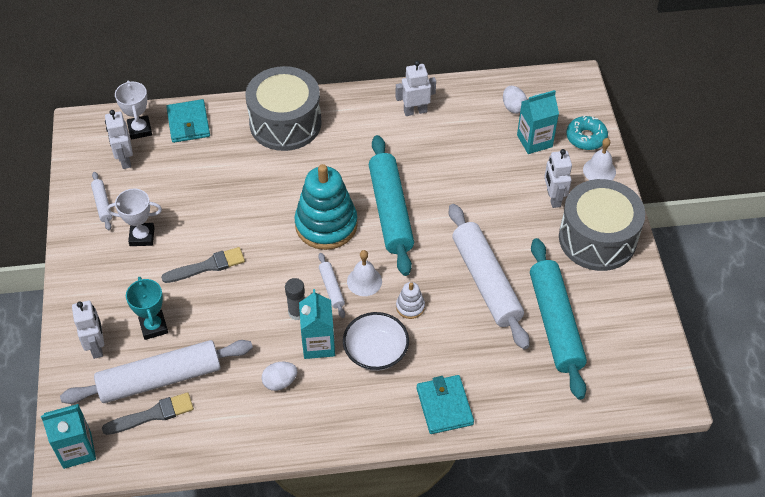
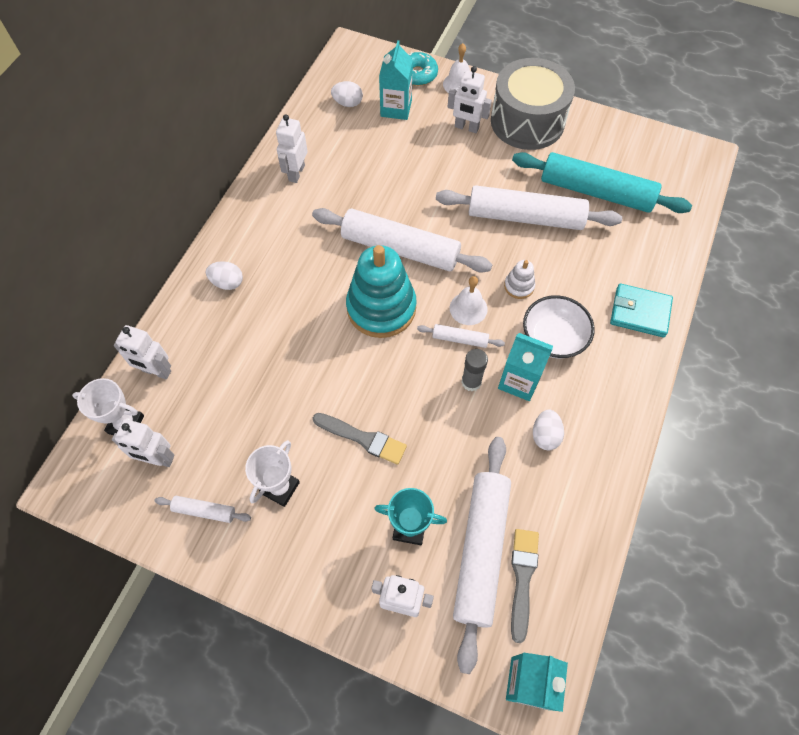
camera: 60 degrees left, 10 degrees up
(188, 123) = (156, 371): turquoise wallet -> white robot
(207, 266) = (363, 438): grey brush -> grey brush turned 105 degrees clockwise
(285, 123) = (227, 282): grey drum -> white egg
(391, 211) = (400, 248): turquoise rolling pin -> white rolling pin

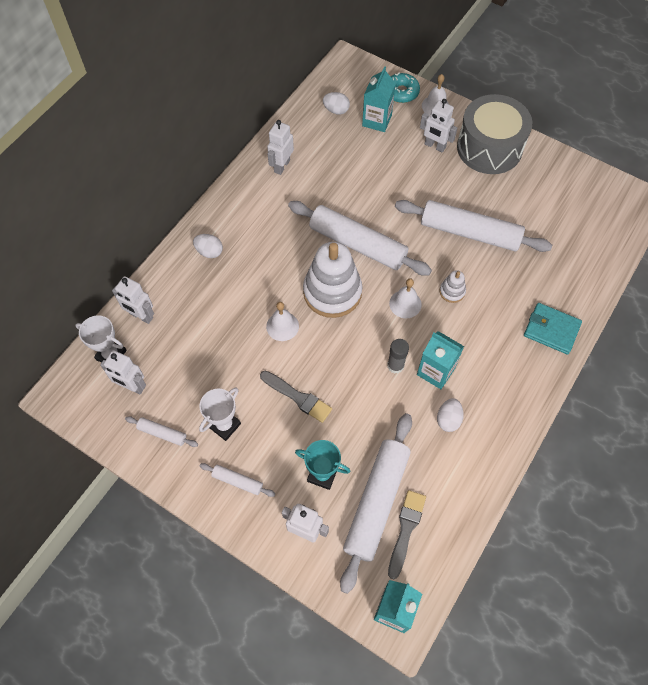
camera: 10 degrees right, 0 degrees up
(329, 356) = (282, 326): none -> white bell
(381, 308) = (332, 292): turquoise stacking toy -> white stacking toy
(460, 339) = (393, 328): white rolling pin -> white rolling pin (237, 481)
(553, 337) = (472, 339): white bowl -> none
(596, 191) = (536, 219): turquoise rolling pin -> none

